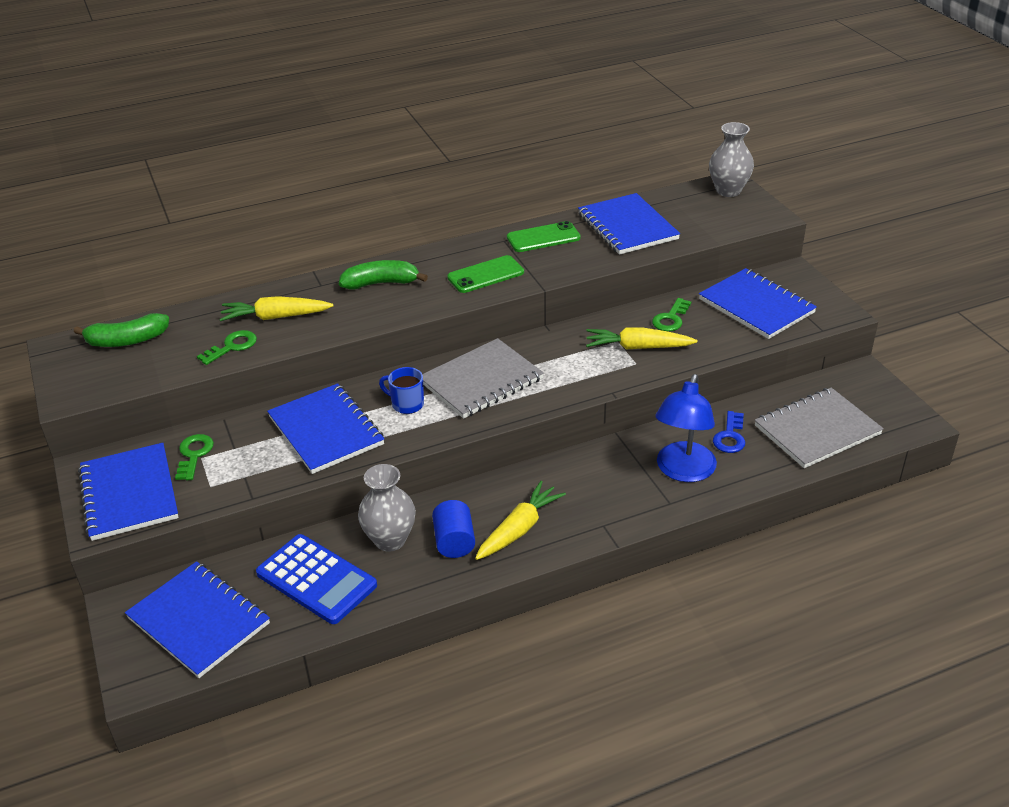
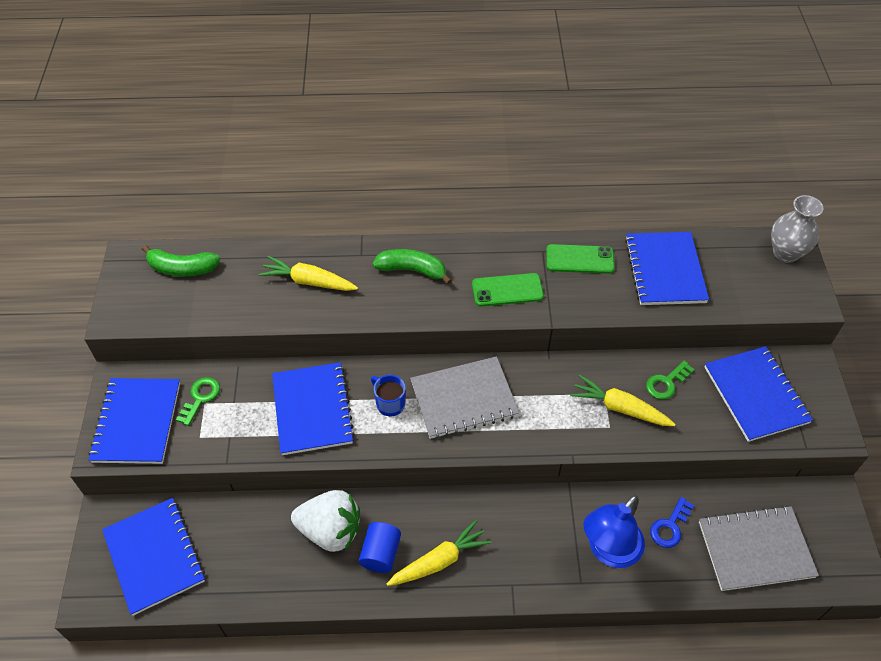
camera: 20 degrees right, 15 degrees up
(232, 346) = (260, 305): green key -> none
(316, 579) = (257, 550): blue calculator -> none
(390, 540) = (330, 530): grey vase -> white strawberry

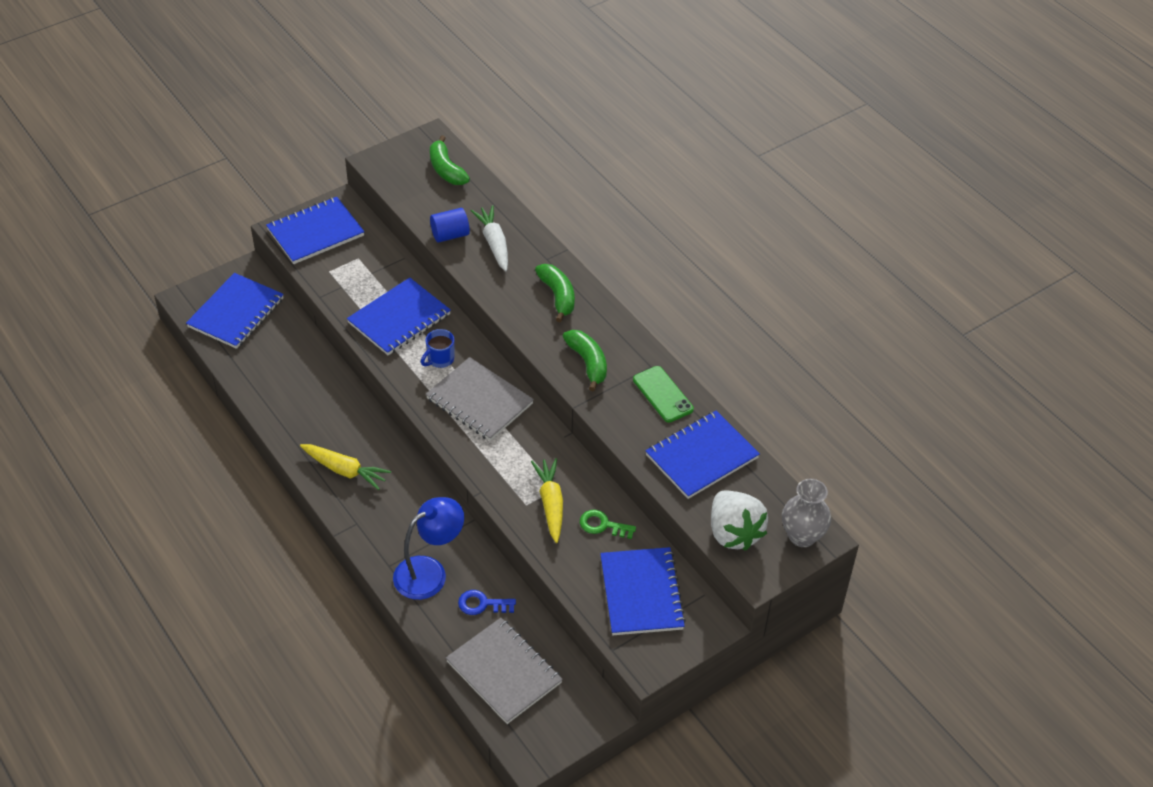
camera: 55 degrees right, 5 degrees down
(200, 398) = (361, 253): green key -> none
(309, 281) = (494, 243): yellow carrot -> white carrot
(330, 530) = (323, 395): white strawberry -> white strawberry (733, 533)
(381, 553) = (326, 433): blue cylinder -> blue cylinder (450, 235)
(390, 403) = (440, 359): blue mug -> blue mug turned 150 degrees counterclockwise
(507, 290) = (588, 363): green phone -> green banana
(608, 551) = (429, 572): blue lamp -> blue lamp turned 135 degrees clockwise
(755, 395) = (641, 593): blue notebook -> blue notebook turned 45 degrees counterclockwise

